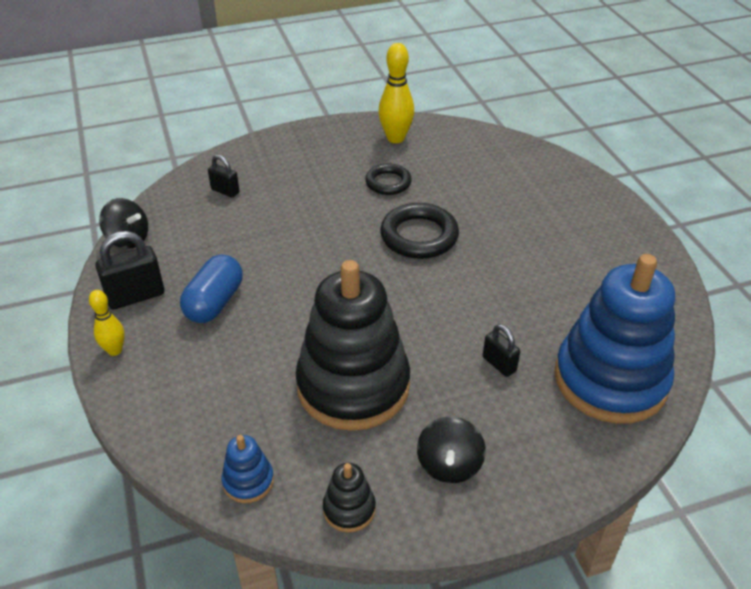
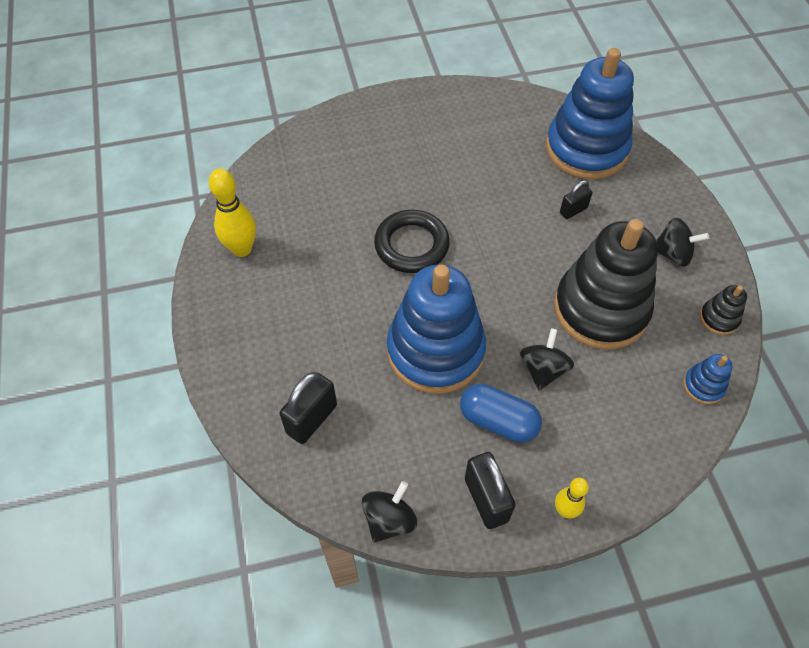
camera: 85 degrees left, 15 degrees up
(225, 191) = (312, 419): black padlock -> black padlock, size x1.66
(272, 335) = (543, 369): none -> black spinning top
(293, 258) = (435, 351): none -> blue stacking toy
(388, 182) = (322, 262): black ring -> none

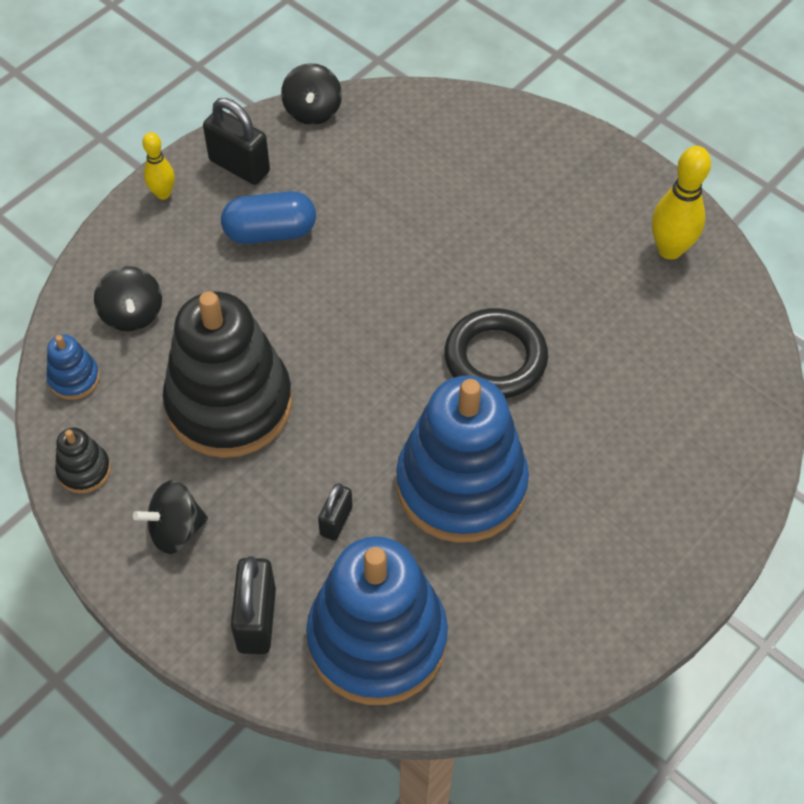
camera: 145 degrees right, 0 degrees up
(312, 419) = (444, 143): black padlock -> black padlock (256, 619)
(435, 351) = (378, 261): blue stacking toy -> blue stacking toy (461, 485)
(543, 369) = (255, 302): black spinning top -> black spinning top (132, 314)

